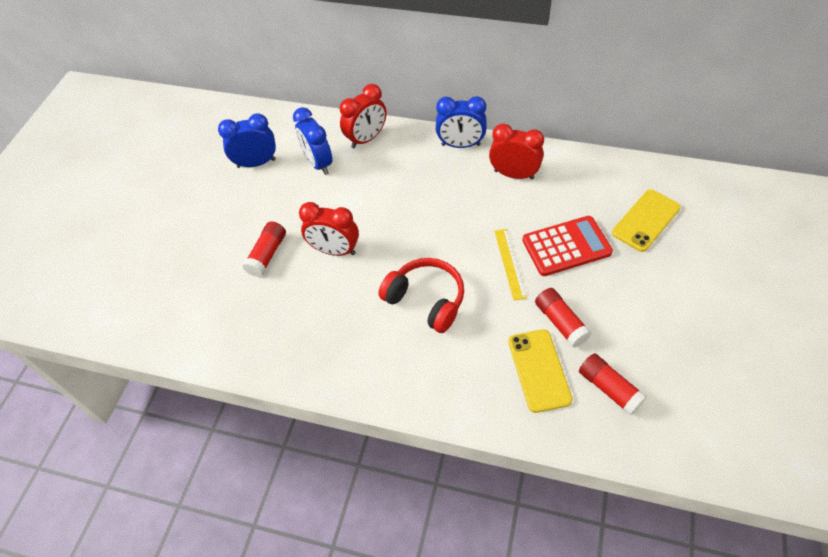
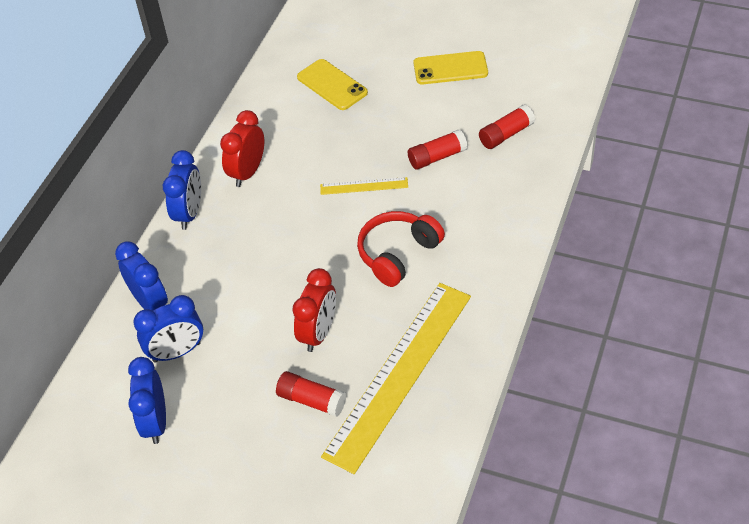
camera: 85 degrees left, 5 degrees down
(289, 314) = (399, 373): none -> yellow ruler
(366, 139) = (150, 302): red clock -> blue clock
(539, 370) = (485, 177): yellow phone -> yellow phone (450, 68)
(566, 246) = (351, 143): red calculator -> none

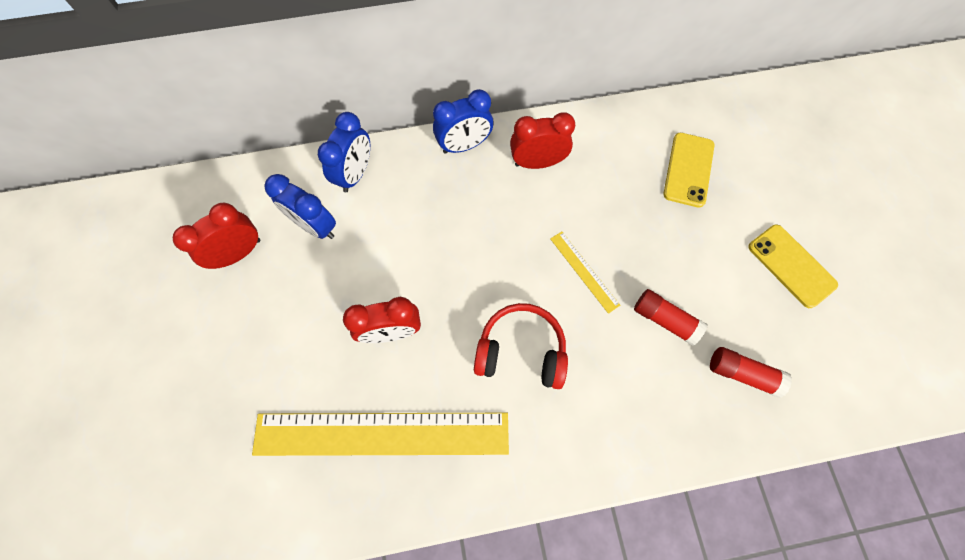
camera: 55 degrees right, 20 degrees up
(155, 422) = (239, 253): blue clock -> red clock
(311, 400) = (316, 369): red glue stick -> none

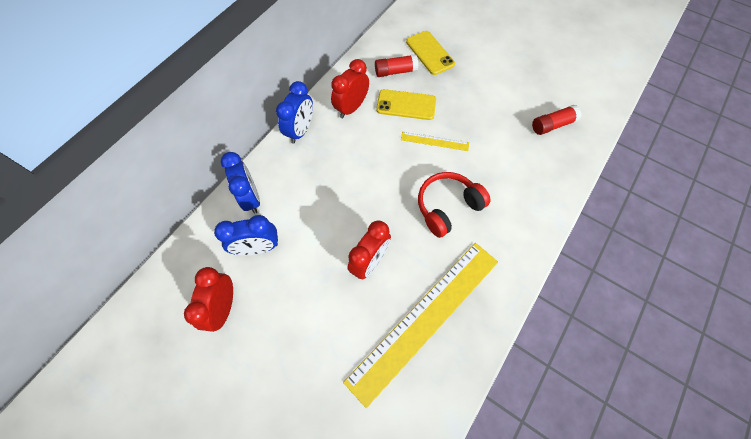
camera: 45 degrees left, 5 degrees down
(664, 319) = (495, 131): red glue stick -> red glue stick (395, 71)
(791, 265) = (520, 60): yellow phone -> yellow phone (406, 105)

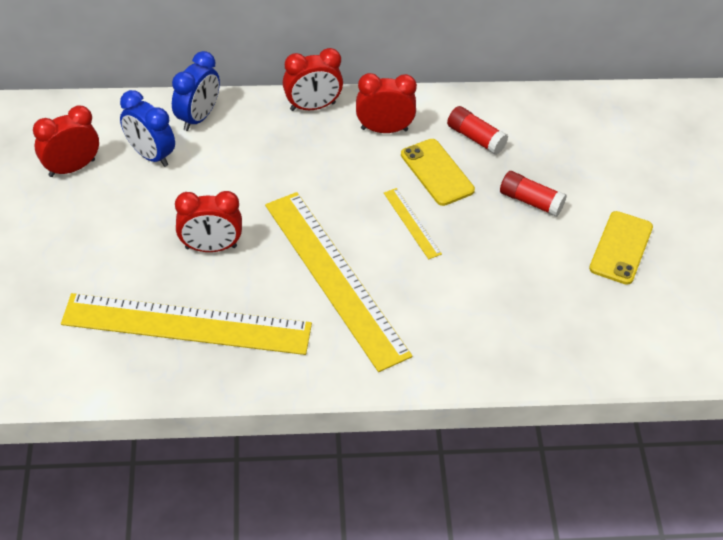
camera: 50 degrees right, 15 degrees down
(300, 131) = (312, 106): blue clock -> red clock
(430, 53) = (538, 153): yellow phone -> yellow phone (621, 248)
(447, 207) = (335, 278): red headphones -> yellow ruler
(552, 125) = (551, 322): red glue stick -> red glue stick (530, 201)

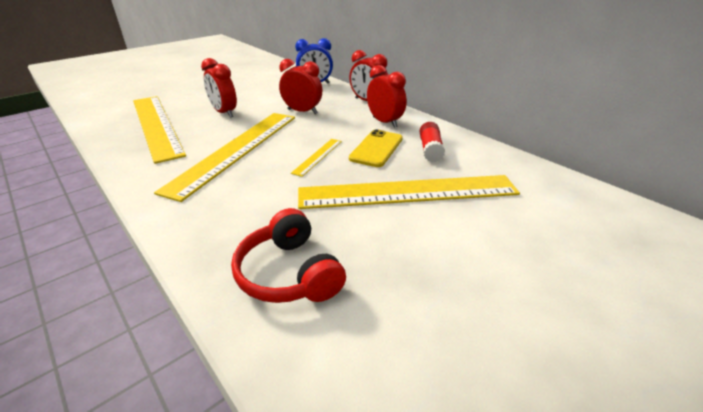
camera: 55 degrees right, 15 degrees down
(72, 168) = (245, 75): red clock -> red clock (302, 111)
(150, 155) = (274, 83): blue clock -> none
(530, 201) = (407, 192): red glue stick -> yellow ruler
(573, 327) = (289, 273): none -> red headphones
(621, 248) = (427, 261): yellow phone -> none

